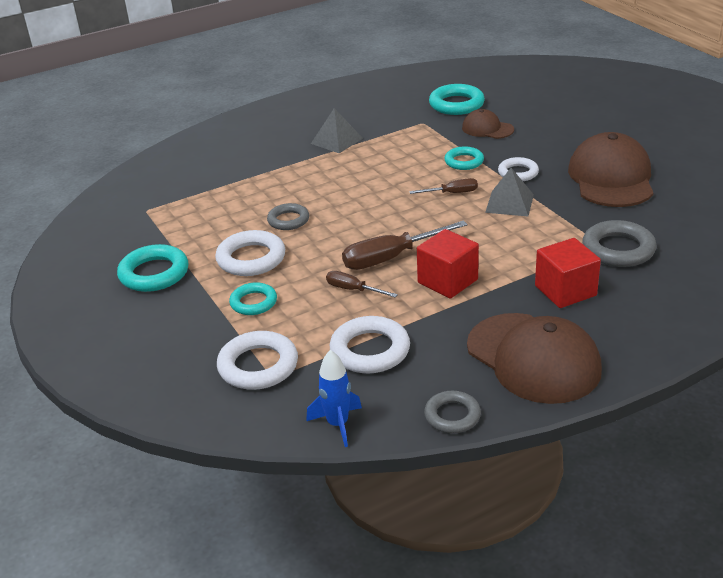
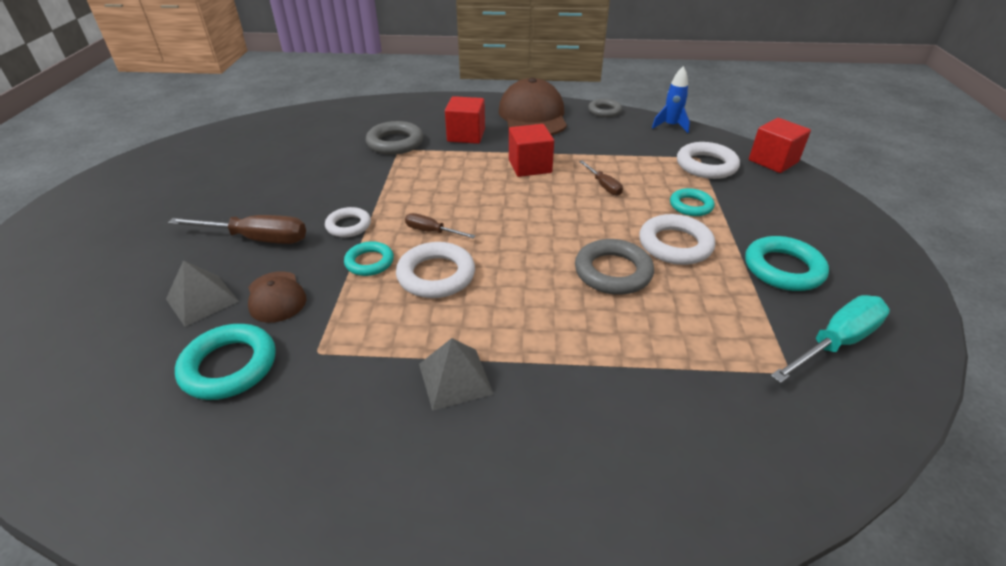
camera: 150 degrees left, 5 degrees up
(115, 236) = (835, 342): none -> turquoise screwdriver
(176, 411) = (773, 161): none -> red cube
(288, 220) = (613, 272): grey ring -> grey ring, size x1.56
(370, 350) = (623, 149): white ring -> white ring (436, 275)
(391, 258) = (551, 197): brown screwdriver -> brown screwdriver (257, 239)
(509, 203) = (403, 201): grey pyramid -> grey pyramid (202, 300)
(611, 178) = (297, 188): brown cap -> none

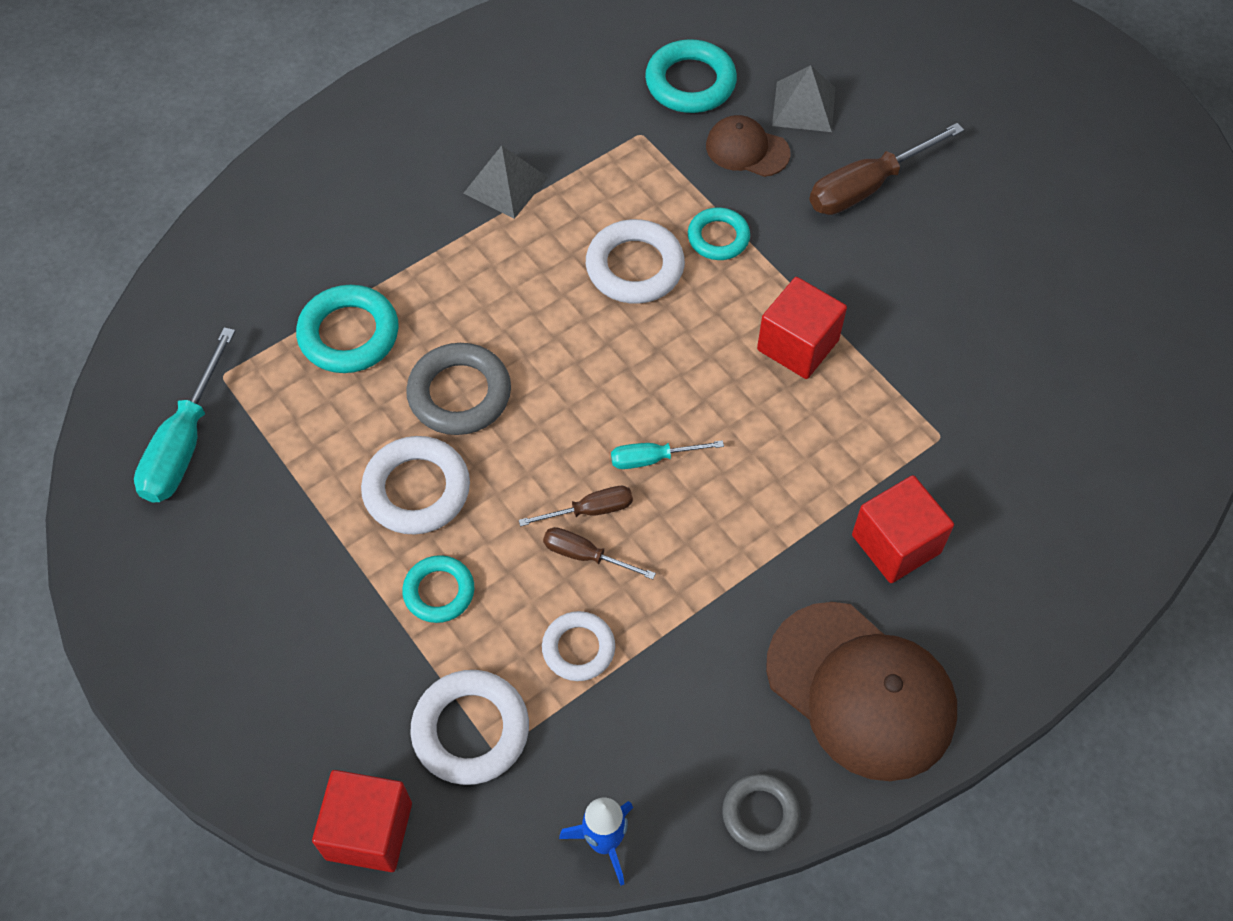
camera: 140 degrees right, 20 degrees up
(348, 226) = (805, 265): white ring -> white ring (578, 648)
(395, 143) = (966, 446): grey ring -> none
(432, 231) = (708, 319): brown screwdriver -> brown screwdriver (590, 510)
(530, 166) = (723, 530): red cube -> red cube (797, 345)
(533, 198) = (652, 459): none -> turquoise screwdriver
(783, 269) = (270, 531): turquoise ring -> turquoise ring (349, 334)

